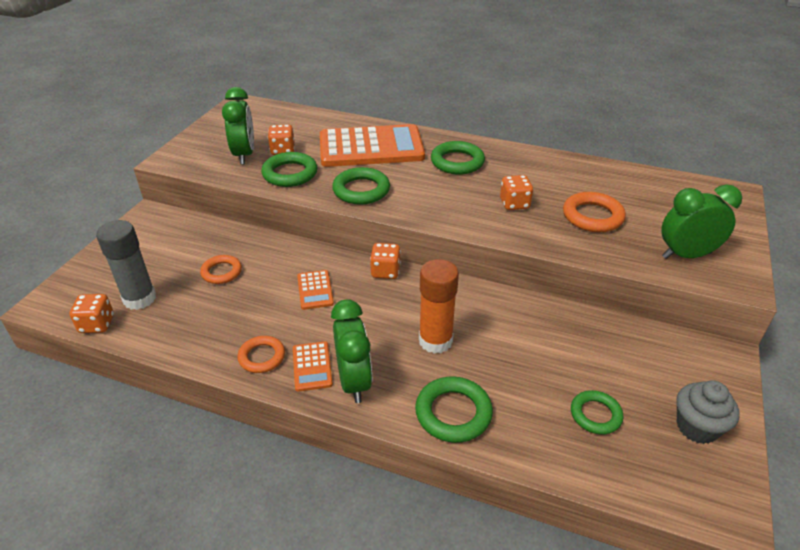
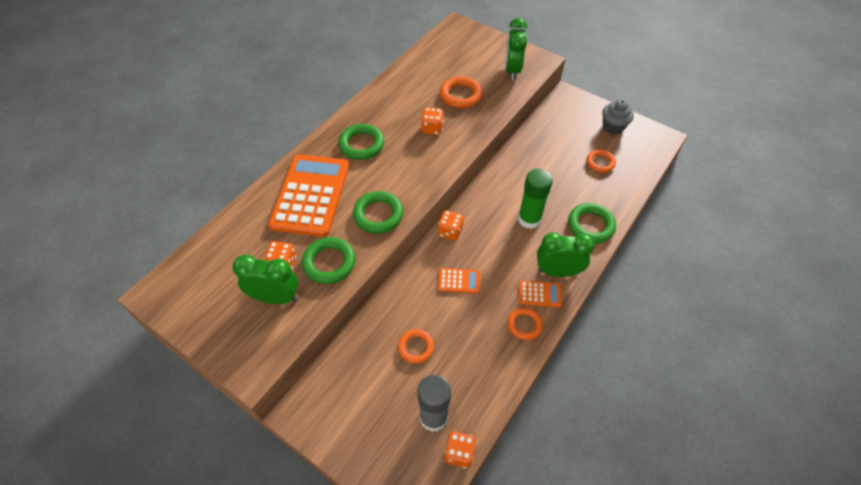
camera: 75 degrees left, 15 degrees up
(435, 341) = (529, 219): orange glue stick -> green glue stick
(595, 415) = (600, 163): green ring -> orange ring

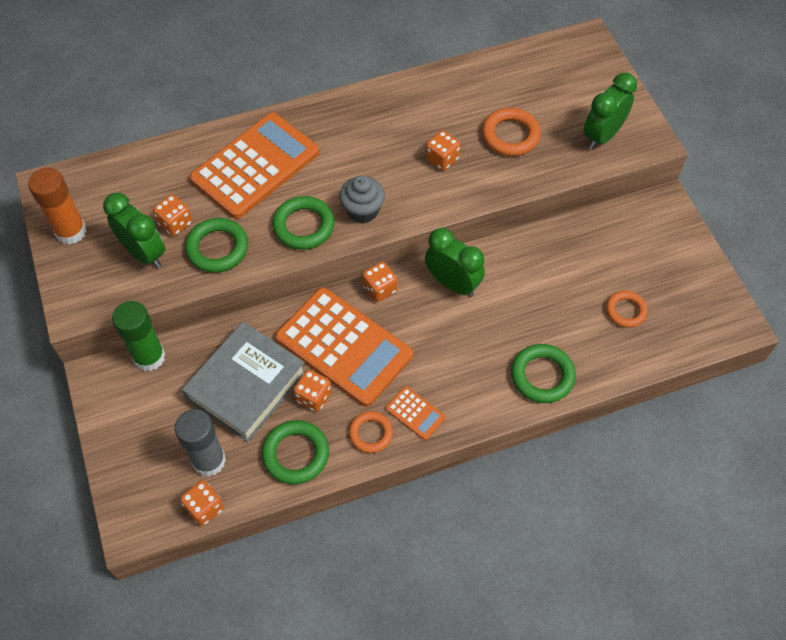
camera: 35 degrees right, 5 degrees up
(202, 316) = (71, 231): none -> orange glue stick
(361, 144) = (351, 137): green ring -> green ring (296, 454)
(416, 347) = (246, 385): orange ring -> grey book
(459, 281) = (344, 347): orange calculator -> orange calculator, size x2.37
(467, 325) = (313, 397): none -> orange dice
(529, 219) = (478, 327): green glue stick -> green glue stick (149, 357)
(557, 271) = (456, 402): green clock -> green clock (452, 283)
(613, 127) = (686, 276): grey cupcake -> grey cupcake (362, 211)

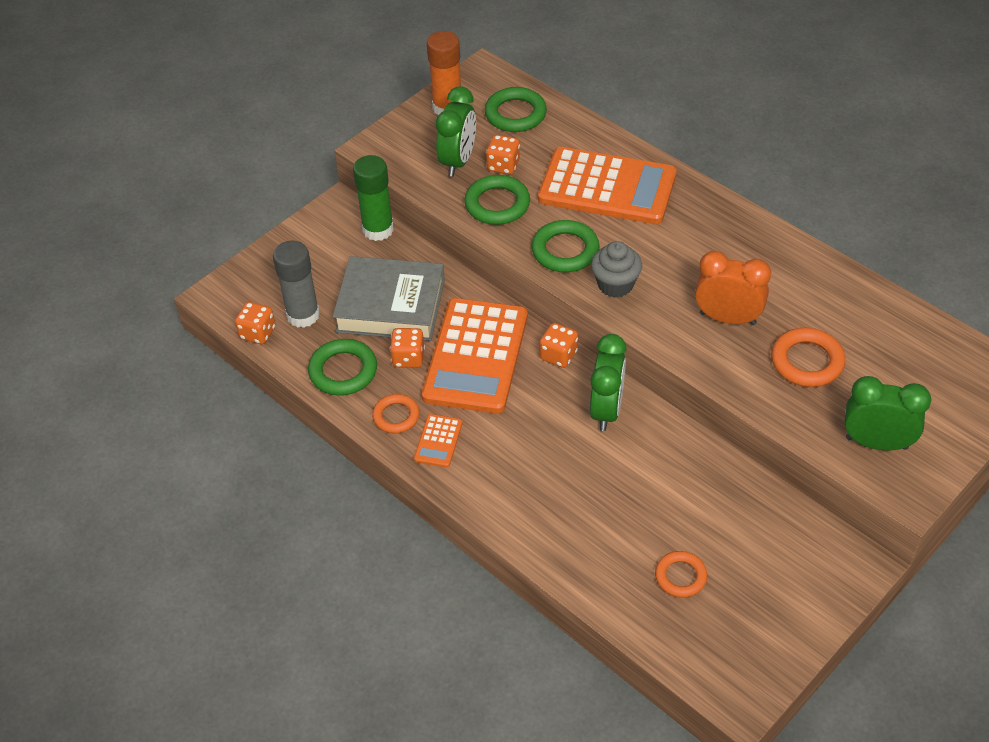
camera: 65 degrees right, 10 degrees down
(442, 159) = (727, 318): orange dice -> orange clock
(542, 376) = (547, 529): green ring -> green ring (515, 114)

